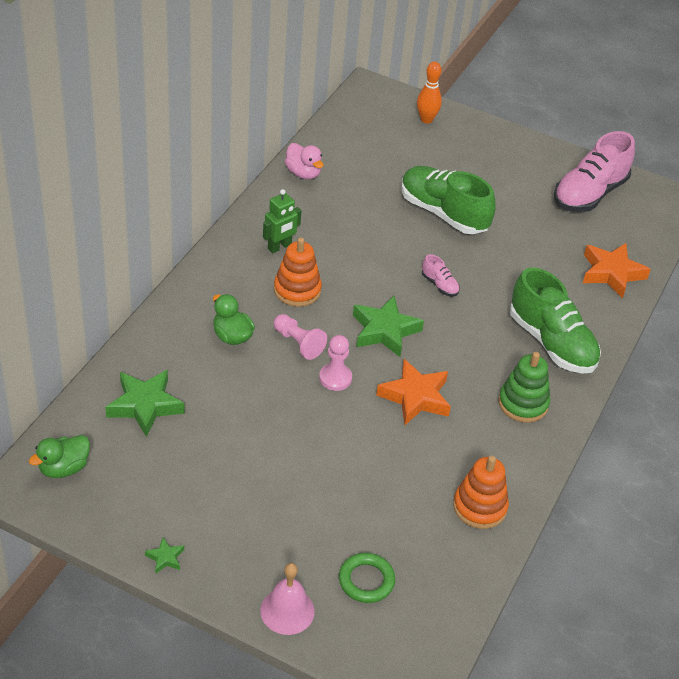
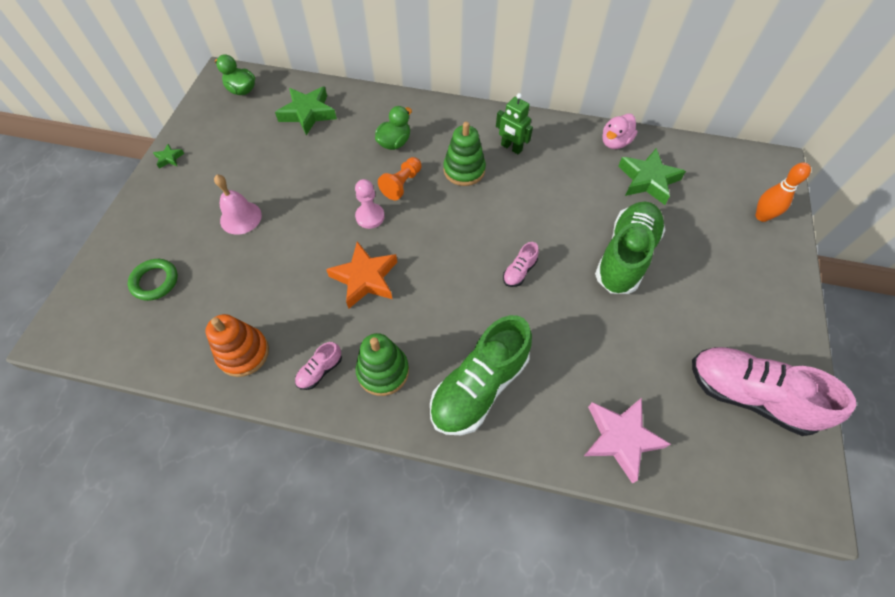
camera: 80 degrees right, 15 degrees up
(287, 611) = (124, 237): pink bell -> pink bell (240, 217)
(297, 290) = (464, 170): orange stacking toy -> green stacking toy
(298, 343) = (402, 184): pink pawn -> orange pawn
(384, 331) = (440, 240): green star -> green star (647, 180)
(513, 449) = (320, 371): none -> pink shoe
(611, 273) = (620, 438): orange star -> pink star

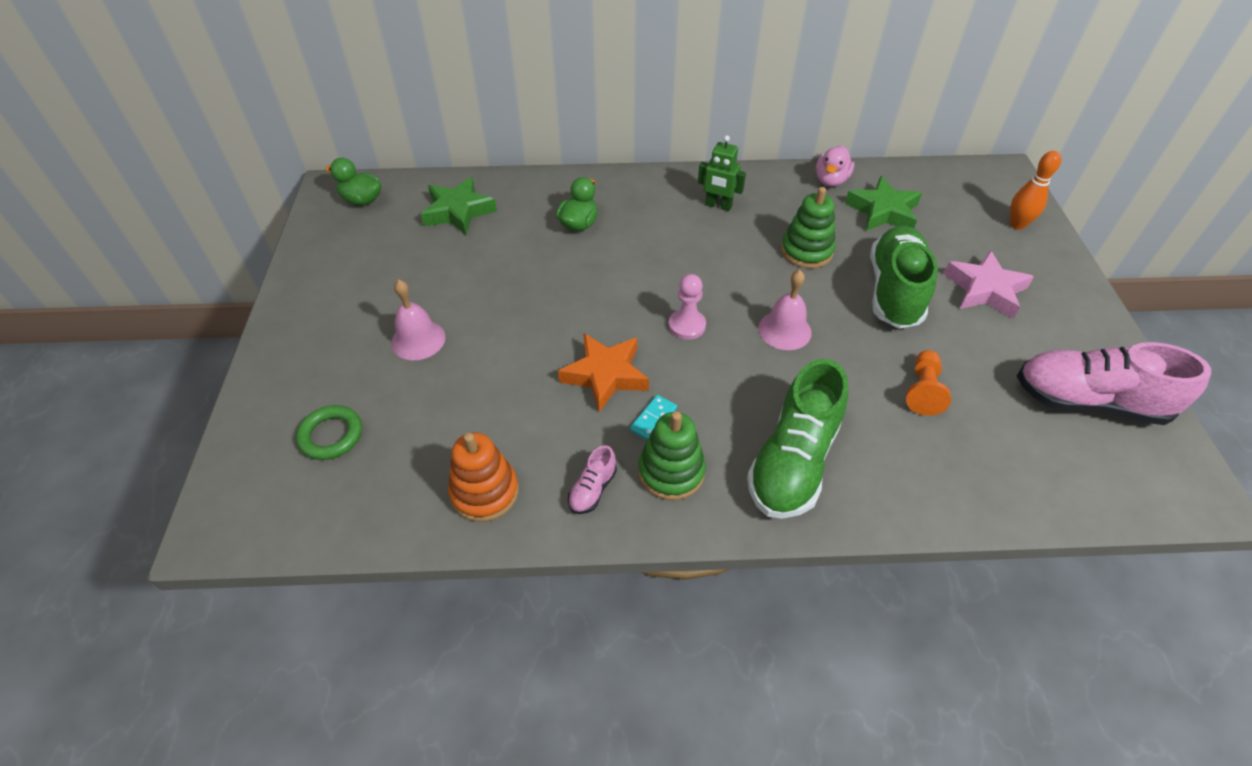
camera: 15 degrees left, 10 degrees down
(169, 158) = (295, 291): green star -> none
(370, 217) = (583, 307): pink pawn -> pink pawn (687, 325)
(386, 324) = (653, 419): none -> turquoise domino
(402, 184) = (607, 266): orange pawn -> orange pawn (923, 390)
(464, 170) = (674, 238): green stacking toy -> green stacking toy (806, 251)
(519, 271) = (784, 330): pink shoe -> pink bell
(620, 438) = (976, 478): pink star -> pink star (985, 290)

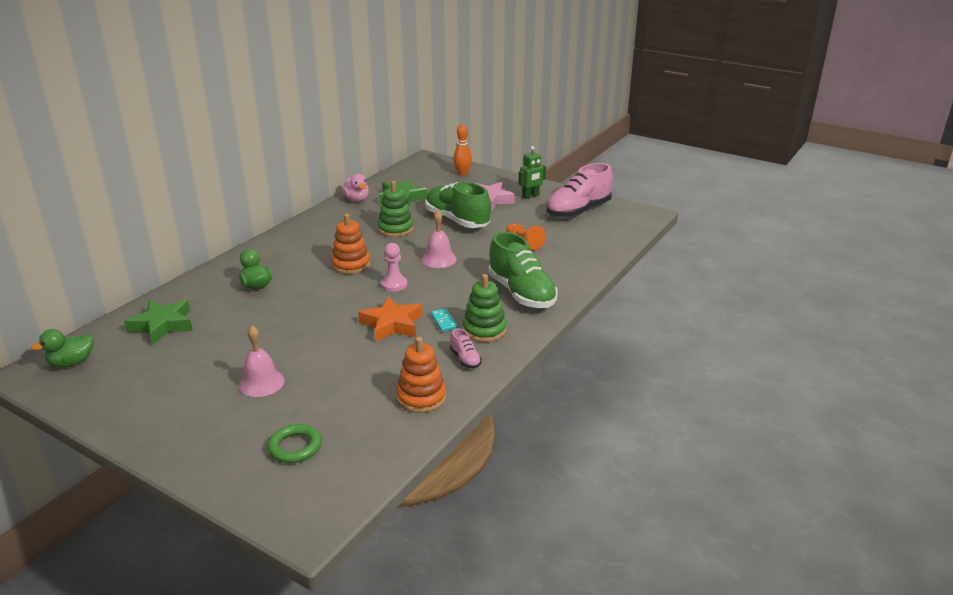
camera: 55 degrees left, 20 degrees down
(690, 265) = (351, 265): none -> orange stacking toy
(718, 206) = (320, 237): green robot -> green robot (530, 196)

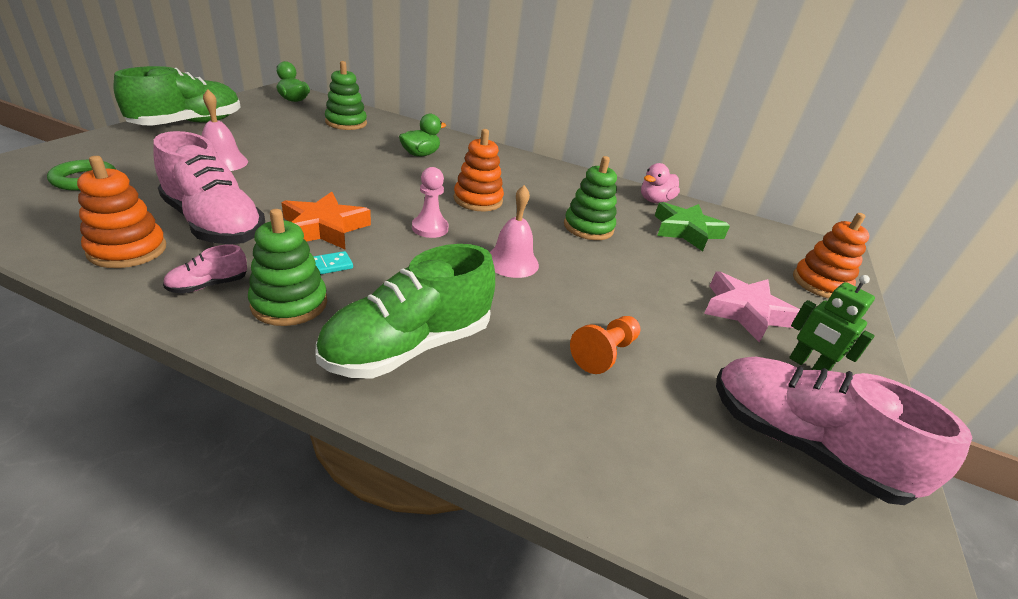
camera: 75 degrees right, 5 degrees up
(162, 325) = (346, 123): green star -> green stacking toy
(384, 369) = (214, 224): none -> pink shoe
(457, 220) = (646, 278): green shoe -> green shoe (189, 124)
(462, 174) = (820, 284): orange bowling pin -> orange stacking toy

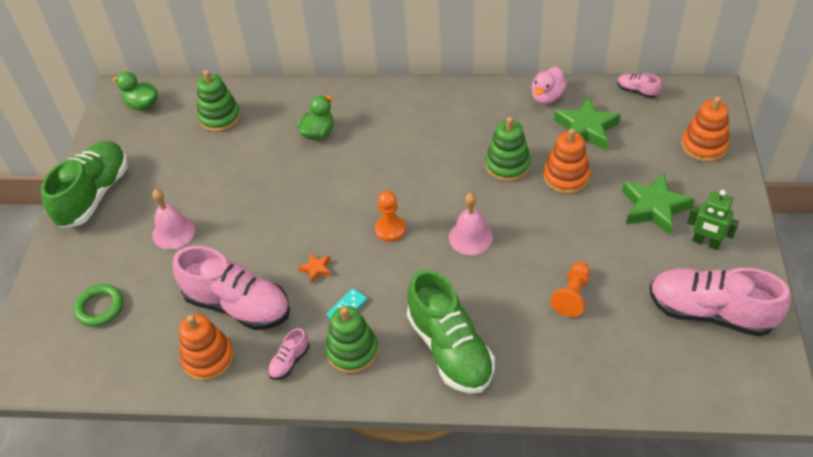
camera: 10 degrees left, 15 degrees up
(324, 228) = (316, 269): orange star -> orange star, size x0.46
(409, 346) = (450, 348): green shoe -> green shoe turned 60 degrees counterclockwise
(430, 228) = (390, 229): pink pawn -> orange pawn
(478, 200) = (404, 174): orange stacking toy -> orange stacking toy (566, 177)
(745, 311) = (654, 207): pink star -> green star
(752, 225) = (637, 91): none -> pink shoe

